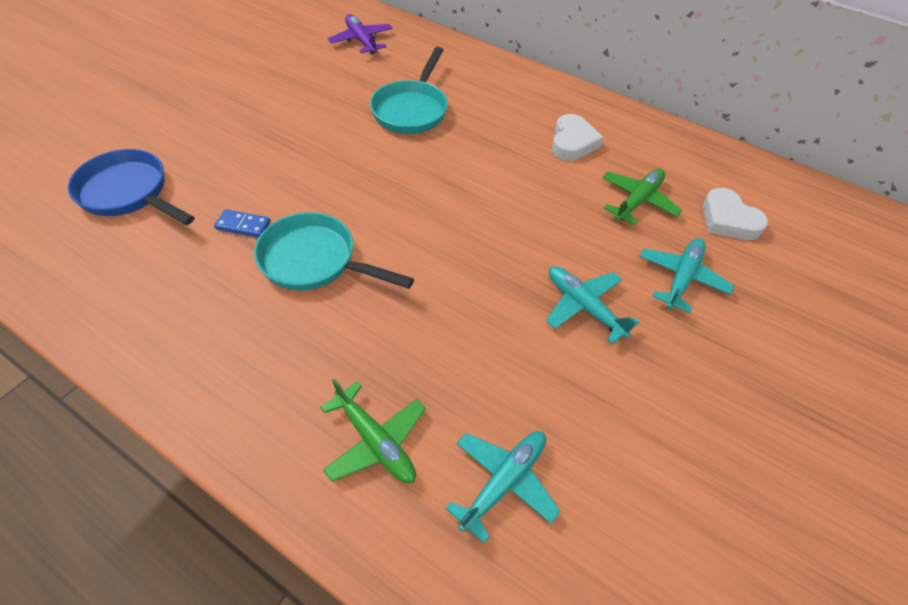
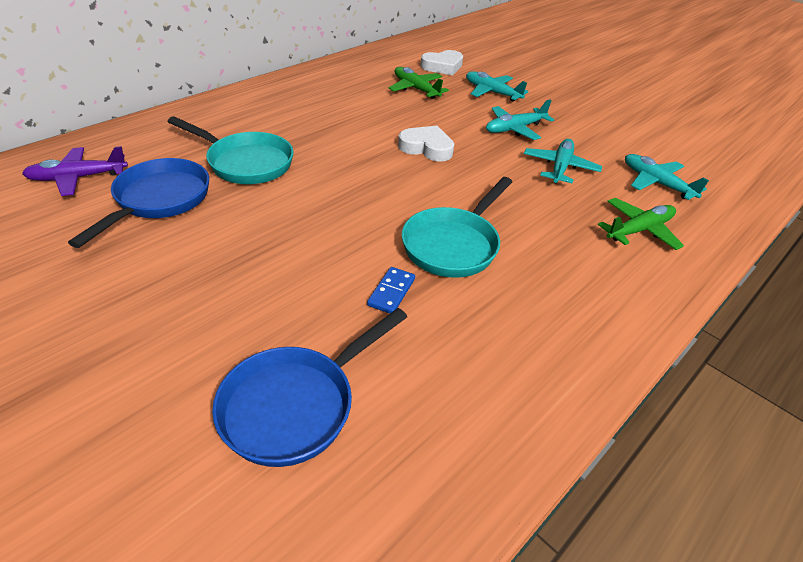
camera: 80 degrees left, 10 degrees down
(342, 82) = (159, 200): none -> blue pan
(500, 357) = (560, 167): none -> turquoise plane
(572, 142) = (339, 97): white heart -> white heart (426, 148)

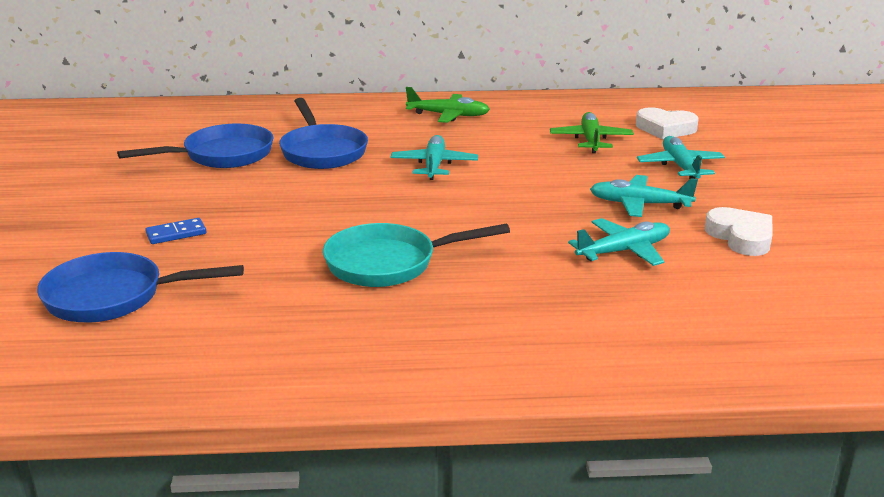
camera: 45 degrees right, 15 degrees down
(78, 178) = (194, 125): purple plane -> none
(245, 163) = (322, 151): turquoise pan -> blue pan
(391, 292) = (281, 270): blue domino -> blue domino (176, 233)
(426, 148) = (504, 190): white heart -> white heart (741, 237)
(639, 230) = (606, 329): green plane -> green plane (448, 115)
(656, 183) = (723, 305): turquoise plane -> turquoise plane (434, 165)

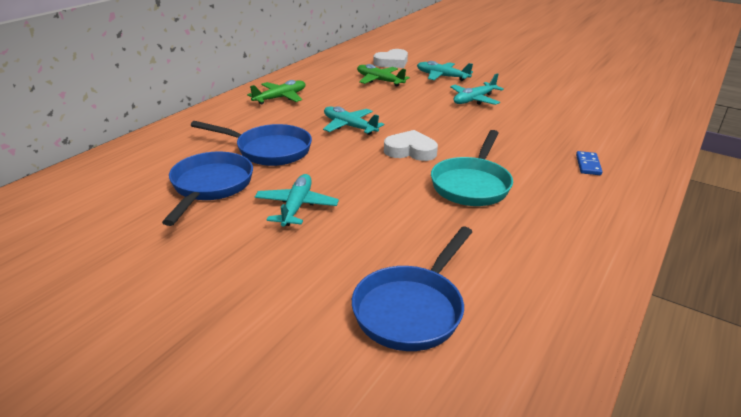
camera: 55 degrees left, 5 degrees up
(176, 233) = (329, 247): blue domino -> blue domino (588, 165)
(623, 251) = (523, 122): turquoise plane -> turquoise plane (296, 206)
(741, 237) = (535, 95): white heart -> white heart (410, 151)

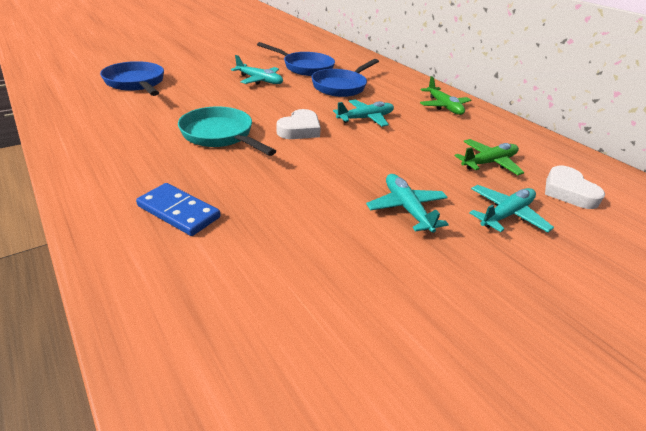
camera: 110 degrees right, 5 degrees up
(588, 165) = (179, 212): blue domino -> blue domino, size x1.55

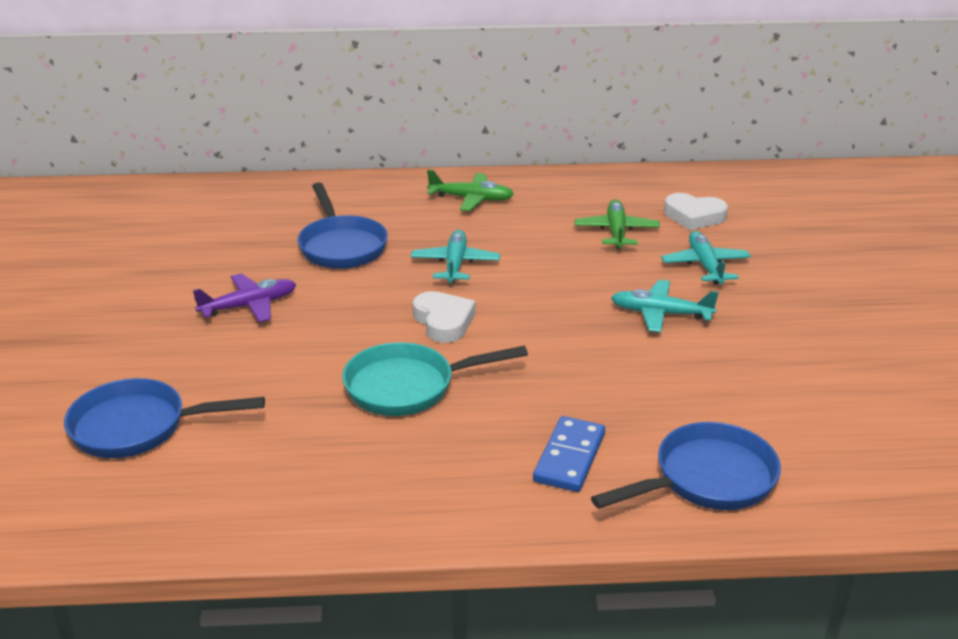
camera: 55 degrees left, 5 degrees down
(179, 212) = (569, 457): blue domino -> blue domino turned 45 degrees counterclockwise
(259, 80) = (249, 306): turquoise plane -> purple plane
(305, 67) = (239, 251): blue pan -> blue pan (707, 479)

